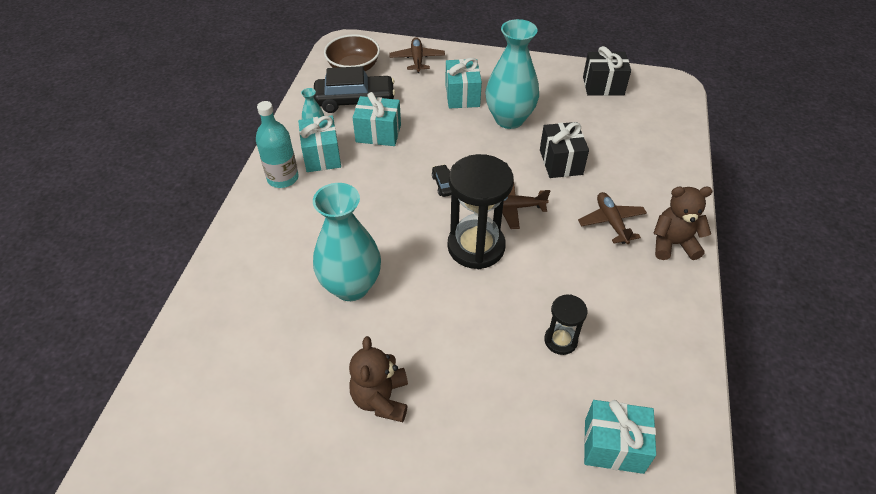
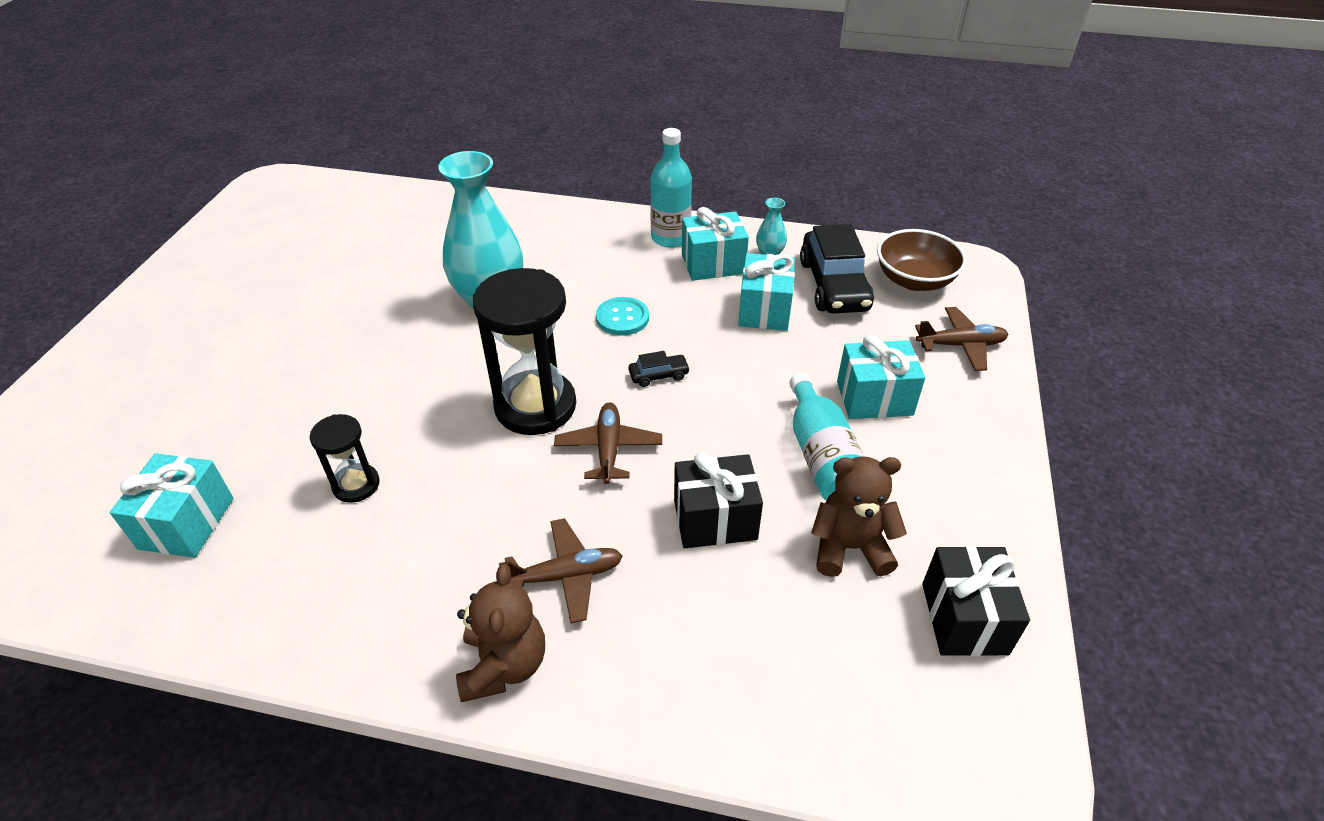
camera: 90 degrees right, 5 degrees down
(381, 204) = (622, 318): none -> turquoise button
(381, 399) = (334, 328): brown teddy bear -> brown teddy bear (849, 547)
(509, 119) = (822, 456): turquoise vase -> turquoise bottle

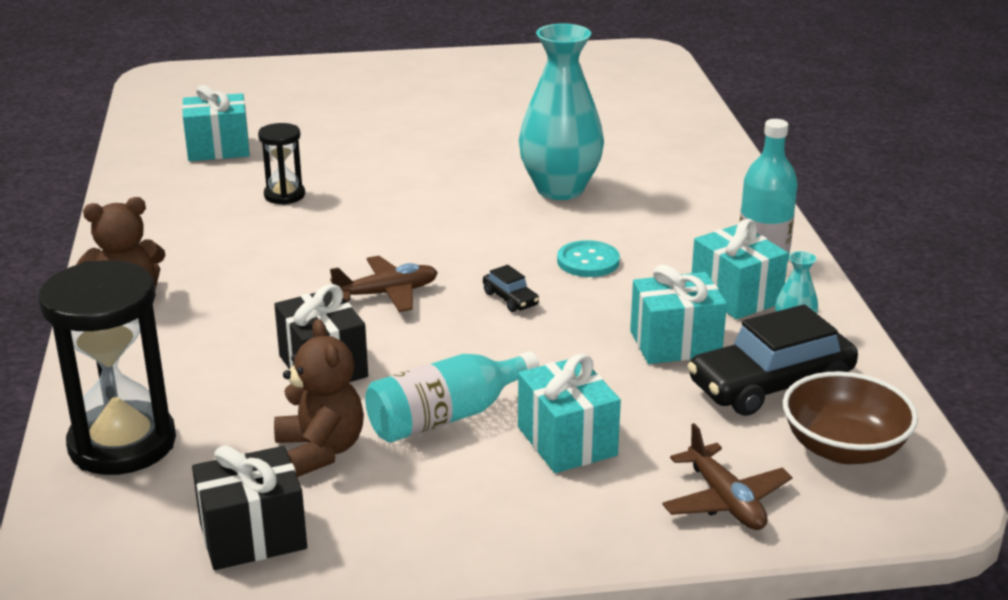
camera: 70 degrees right, 15 degrees down
(535, 406) = (422, 246): black hourglass -> black hourglass (122, 444)
(566, 576) = (225, 305): brown plane -> none

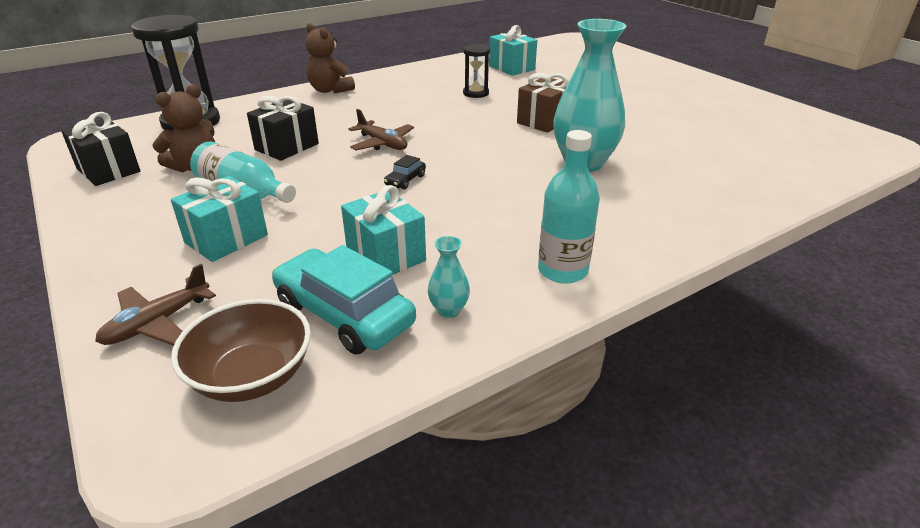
camera: 65 degrees right, 5 degrees up
(427, 178) = (544, 121): none -> brown gift
(588, 261) = (484, 195): turquoise button -> none
(736, 296) = (486, 268): turquoise gift -> none
(770, 385) = (344, 314): black car -> turquoise car

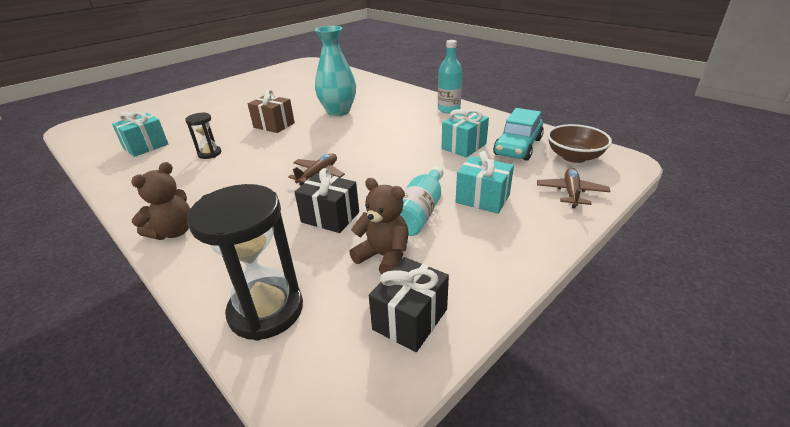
camera: 100 degrees left, 0 degrees up
(157, 323) = (571, 193): brown plane -> brown plane turned 105 degrees counterclockwise
(405, 180) = (376, 155): black car -> none
(449, 310) = (495, 126): turquoise vase -> none

